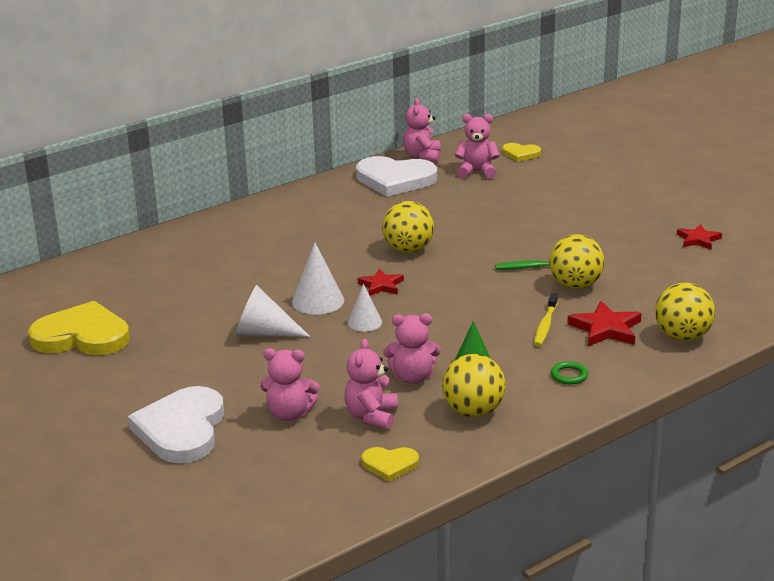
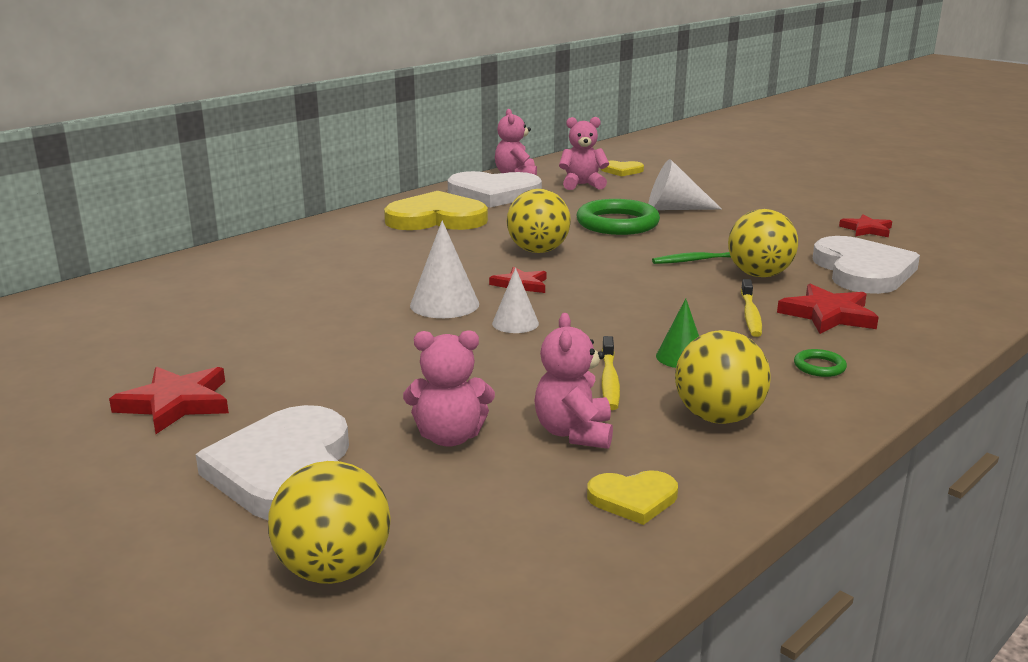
camera: 10 degrees left, 5 degrees down
(82, 336) = (119, 358): yellow heart -> yellow heart (436, 219)
(118, 376) = (176, 403): none -> red star
(264, 333) = (382, 341): white cone -> white cone (674, 209)
(412, 377) = (609, 381): pink teddy bear -> yellow toothbrush
(487, 221) = (617, 223): none -> green ring
(663, 286) = (862, 271): none -> white heart
(682, 337) = (928, 318): yellow ball -> yellow ball (334, 570)

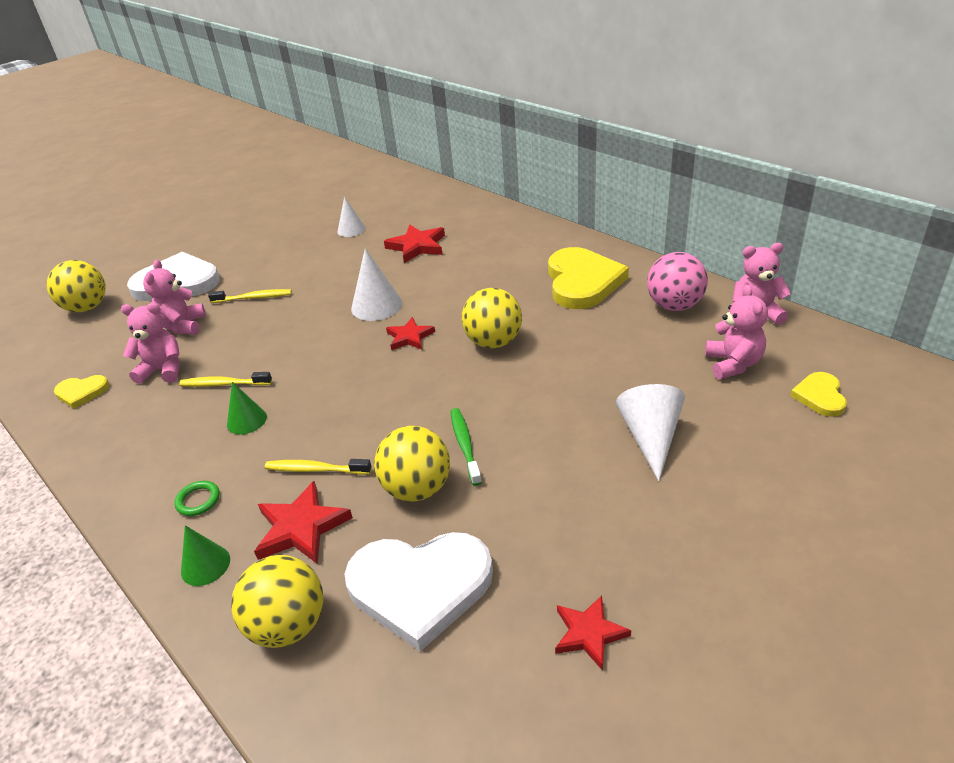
camera: 95 degrees right, 15 degrees up
(176, 403) = (262, 241): red star -> red star (417, 246)
(384, 387) = (254, 298): none -> yellow toothbrush
(494, 194) = (674, 306): white heart -> pink ball
(515, 323) = (333, 339): white cone -> white cone (351, 230)
(617, 223) = (584, 390): green ring -> none
(633, 499) = (81, 392): yellow heart -> yellow heart turned 90 degrees counterclockwise
(718, 417) = (148, 433): yellow ball -> yellow ball (288, 625)
(898, 351) = (205, 565): none -> green cone

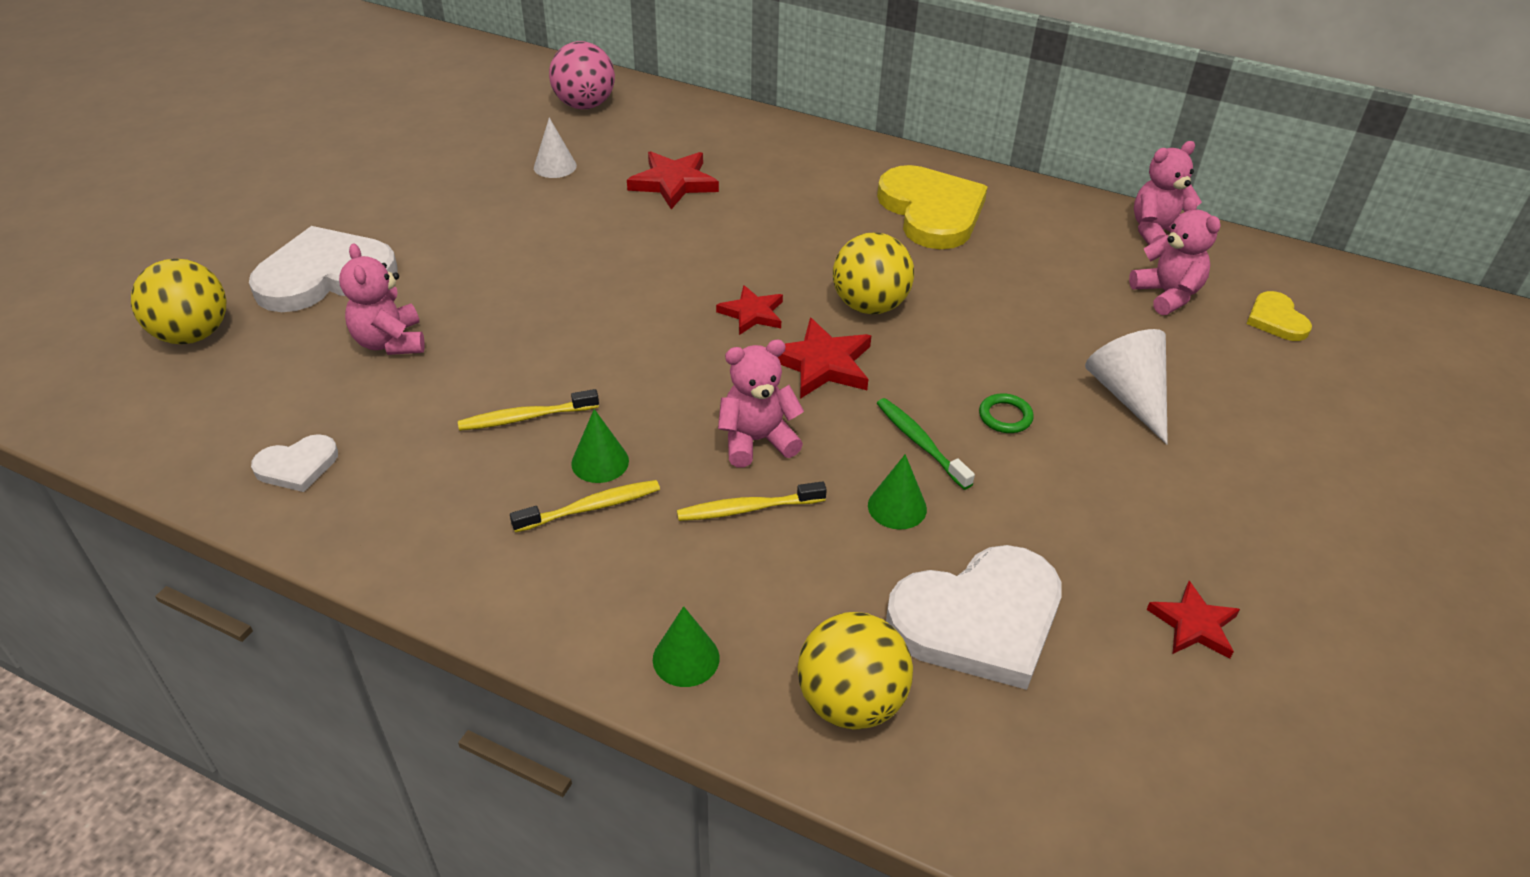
camera: 25 degrees left, 5 degrees up
(81, 392) = (297, 466): yellow heart -> white heart
(163, 370) = (410, 412): pink teddy bear -> pink teddy bear (757, 441)
(198, 500) = (611, 580): green ring -> green ring (1005, 416)
(254, 298) = (475, 285): yellow toothbrush -> yellow toothbrush (591, 507)
(301, 527) = (781, 584): red star -> red star (822, 364)
(376, 306) = (674, 275): white cone -> none
(417, 489) = (897, 507): yellow ball -> green cone
(674, 306) = (1061, 231): pink ball -> pink ball (584, 105)

